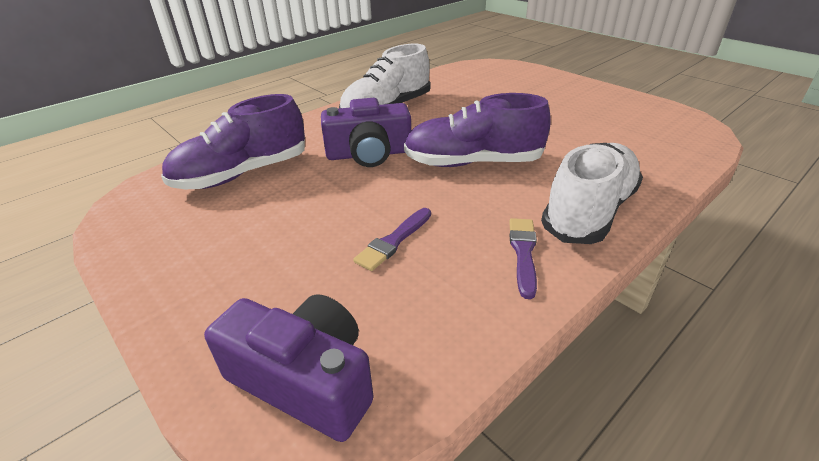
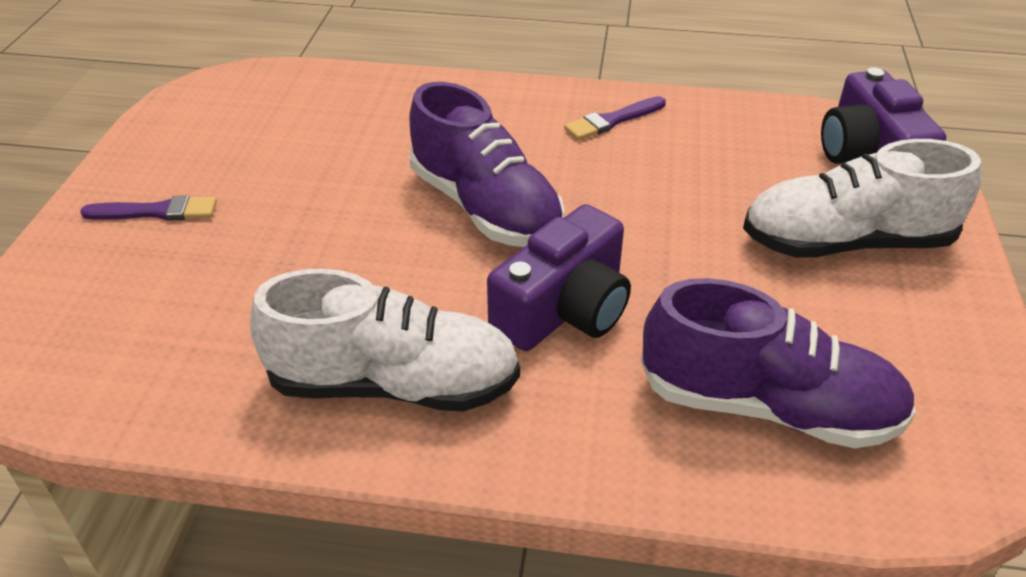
camera: 130 degrees left, 5 degrees up
(369, 154) = (564, 309): purple camera -> purple camera turned 90 degrees clockwise
(393, 241) = (695, 192): purple brush -> purple brush (156, 212)
(589, 211) = (503, 107): white shoe -> white shoe (845, 242)

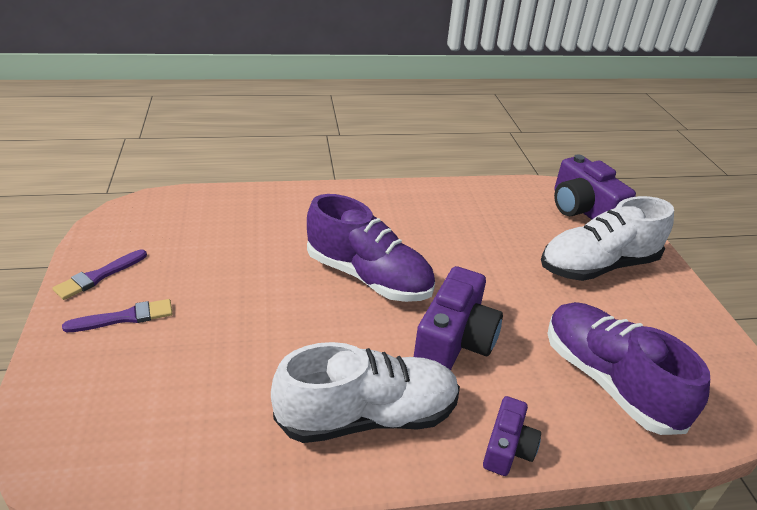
camera: 20 degrees left, 5 degrees down
(564, 462) = (507, 447): none -> purple camera
(612, 120) = (421, 205): purple brush -> purple brush (99, 276)
(768, 406) = (608, 381): purple shoe -> purple shoe turned 120 degrees counterclockwise

